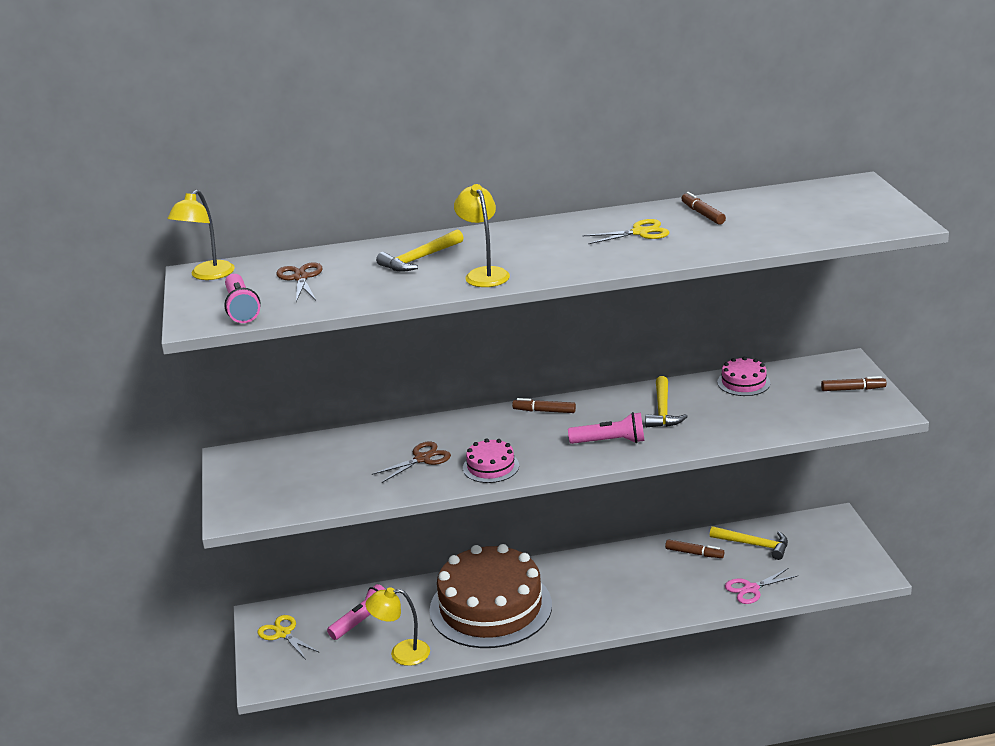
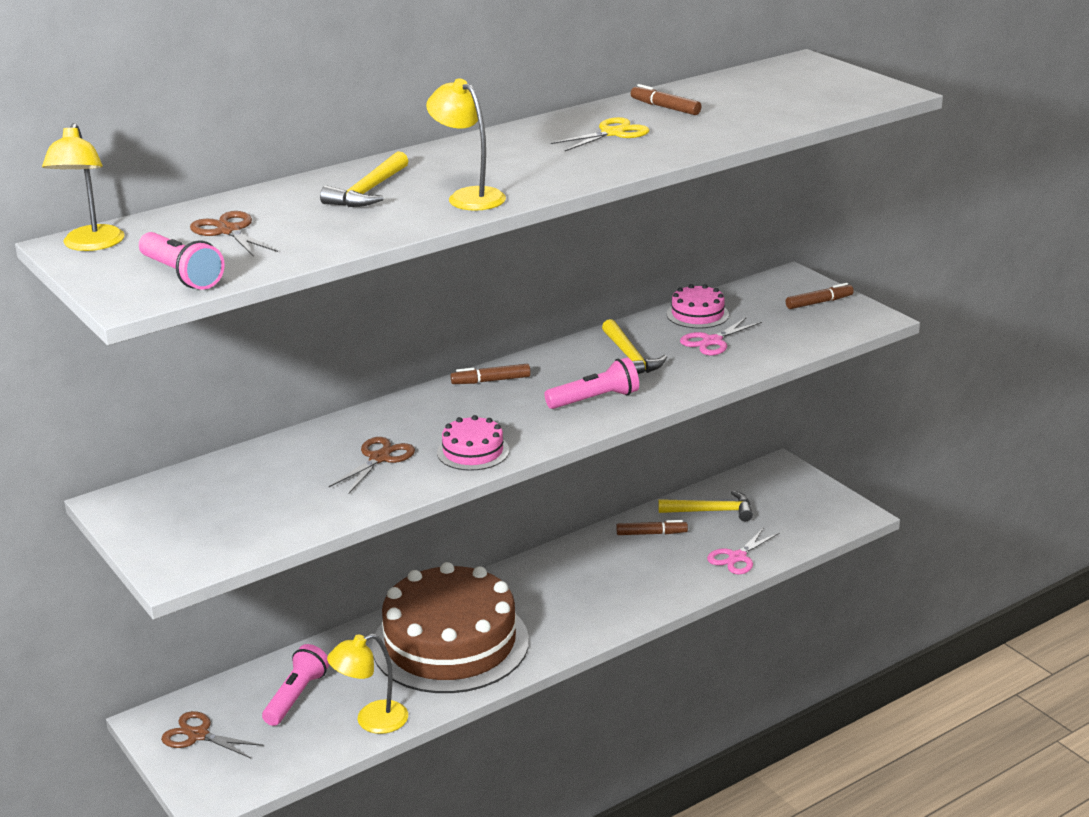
camera: 25 degrees left, 0 degrees up
(283, 633) = (198, 735): yellow scissors -> brown scissors
(738, 408) = (712, 341): none -> pink scissors

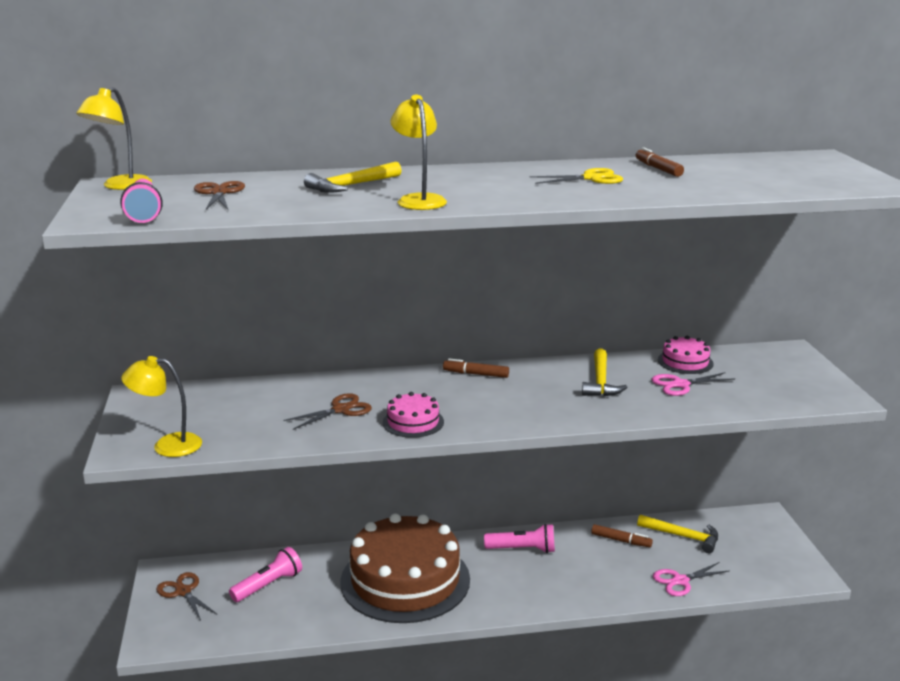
camera: 25 degrees right, 5 degrees down
(371, 721) = (304, 622): yellow lamp -> yellow lamp (167, 445)
(594, 399) = (543, 406): pink flashlight -> pink flashlight (522, 549)
(819, 302) = (801, 375): brown marker -> none

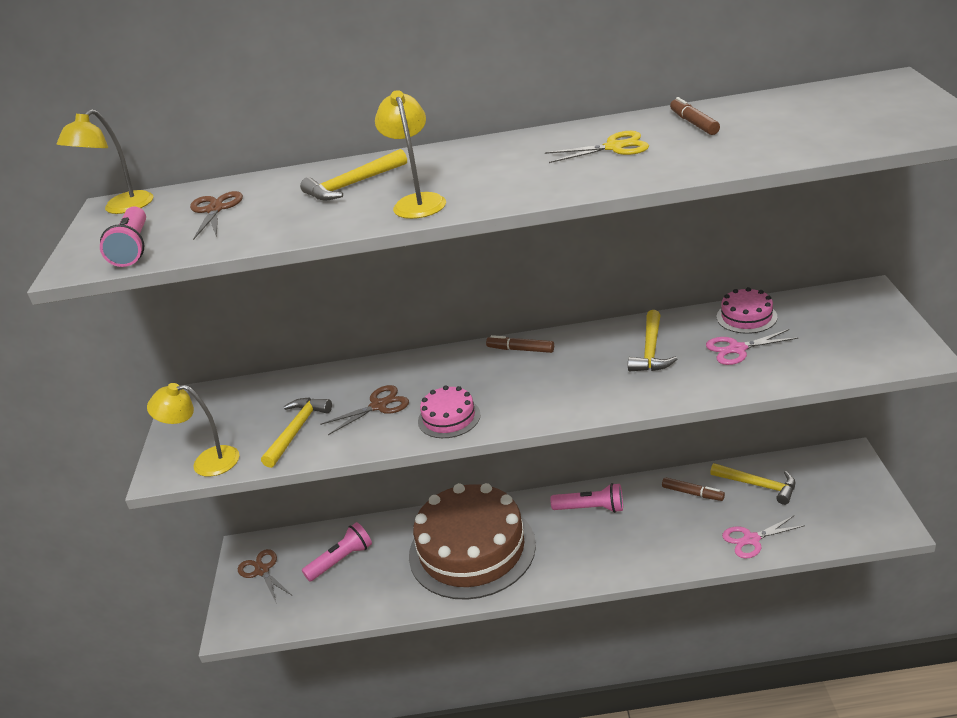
camera: 10 degrees right, 10 degrees up
(259, 425) = (297, 430): none -> yellow hammer

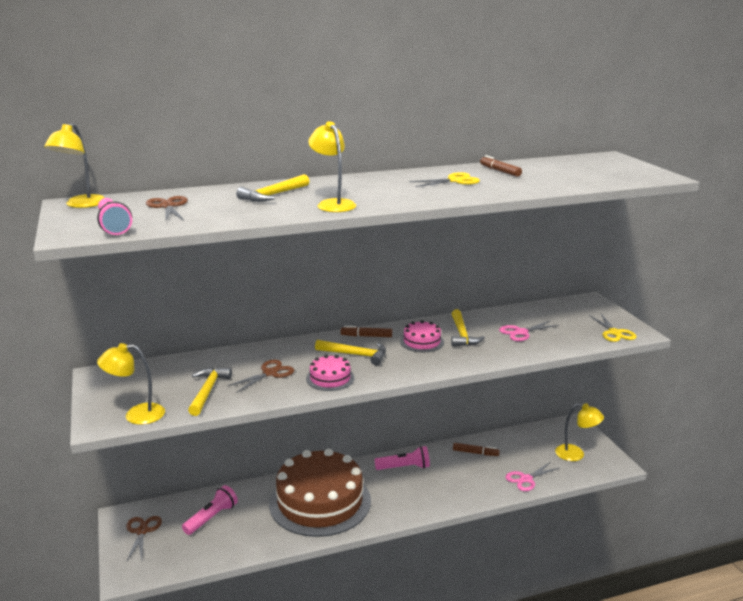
camera: 20 degrees left, 10 degrees down
(262, 571) = (142, 531): brown scissors -> brown scissors turned 45 degrees clockwise
(746, 317) = (518, 314): pink cake -> pink cake (422, 342)
(758, 485) = (519, 445): yellow hammer -> yellow hammer (355, 355)
(836, 506) = (576, 454): none -> yellow lamp
(881, 354) = (614, 333): none -> yellow scissors

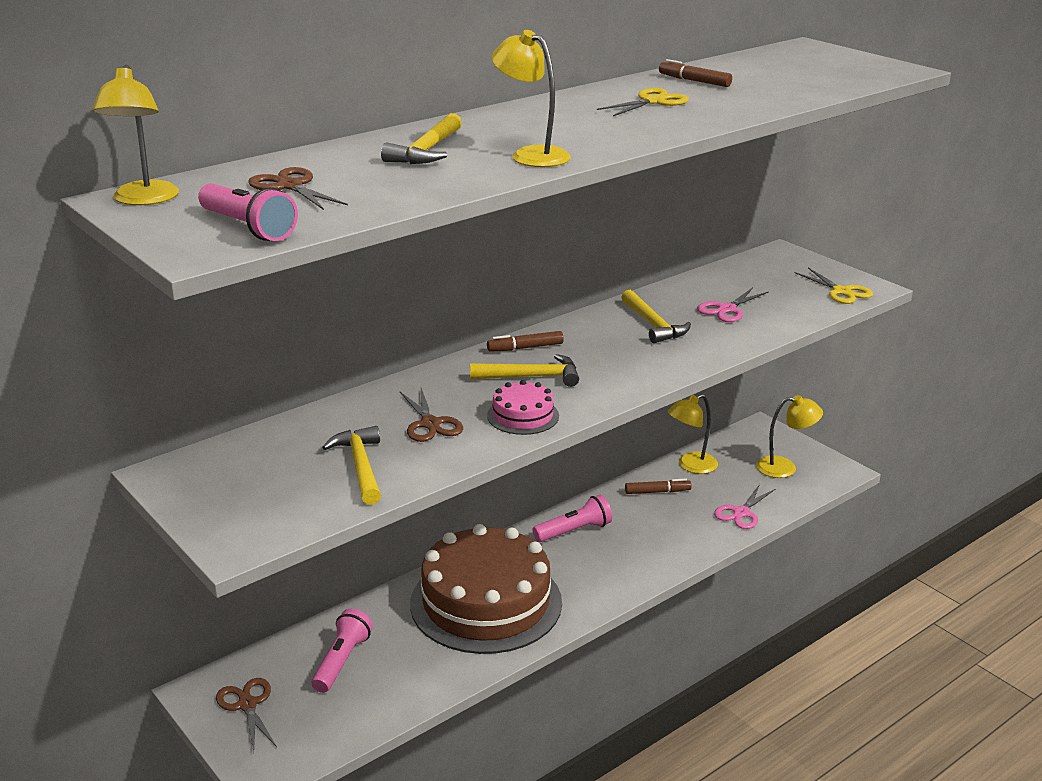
camera: 20 degrees left, 5 degrees up
(136, 415) = (281, 521): yellow lamp -> yellow lamp (690, 466)
(270, 373) = (430, 424): brown scissors -> brown scissors turned 135 degrees clockwise
(422, 342) = (607, 343): pink cake -> none

